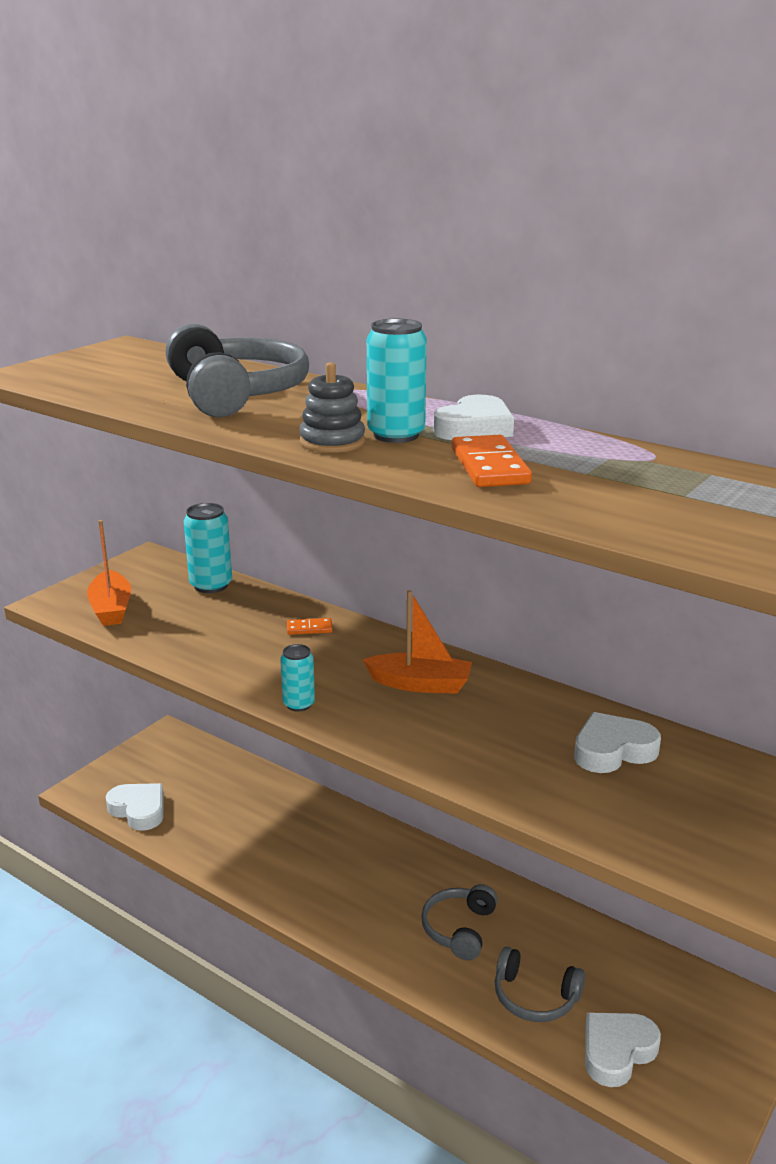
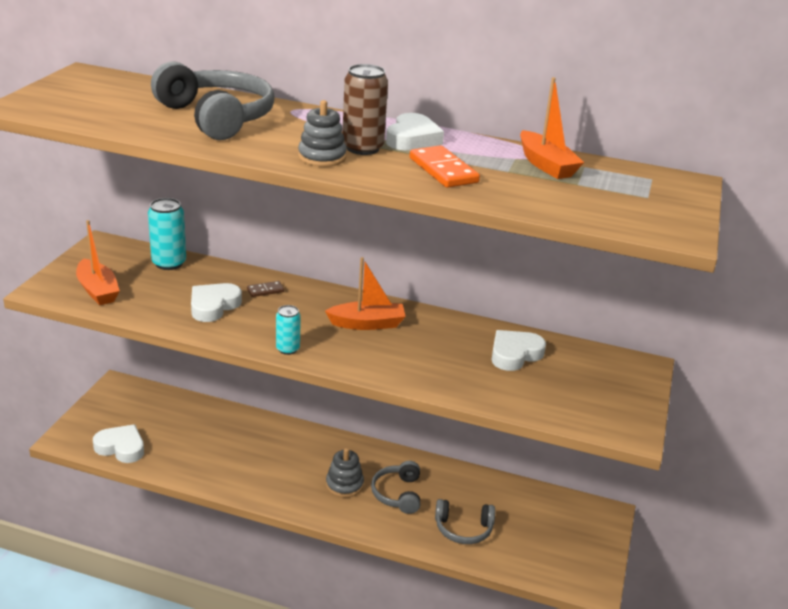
camera: 20 degrees left, 5 degrees up
(309, 628) = (265, 290): orange domino -> brown domino
(392, 903) = (344, 485): none -> grey stacking toy
(396, 435) = (362, 148): turquoise can -> brown can
(617, 1051) = (526, 553): white heart -> white heart (213, 306)
(651, 469) = (546, 165): none -> orange boat

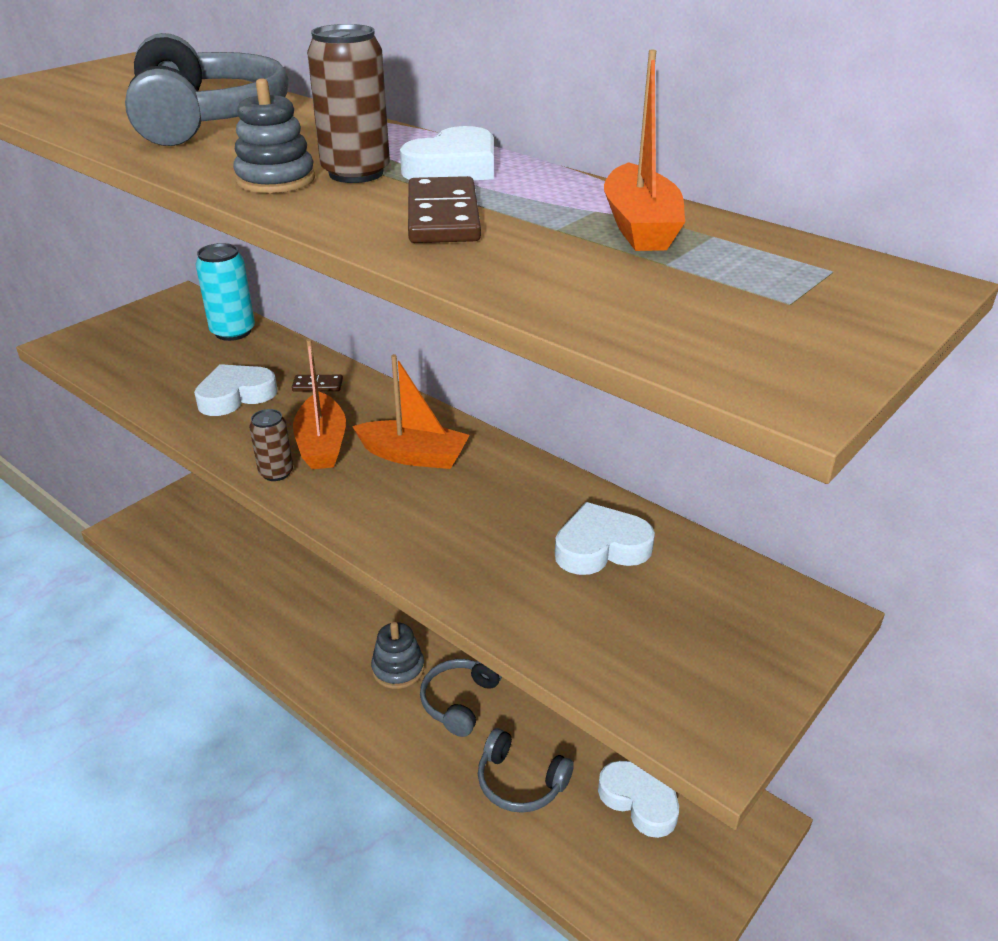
camera: 25 degrees right, 5 degrees up
(97, 290) = (122, 353): orange boat -> orange boat (322, 444)
(121, 447) = (173, 553): white heart -> white heart (640, 799)
(287, 349) = (276, 473): turquoise can -> brown can
(443, 170) = (443, 216): orange domino -> brown domino

